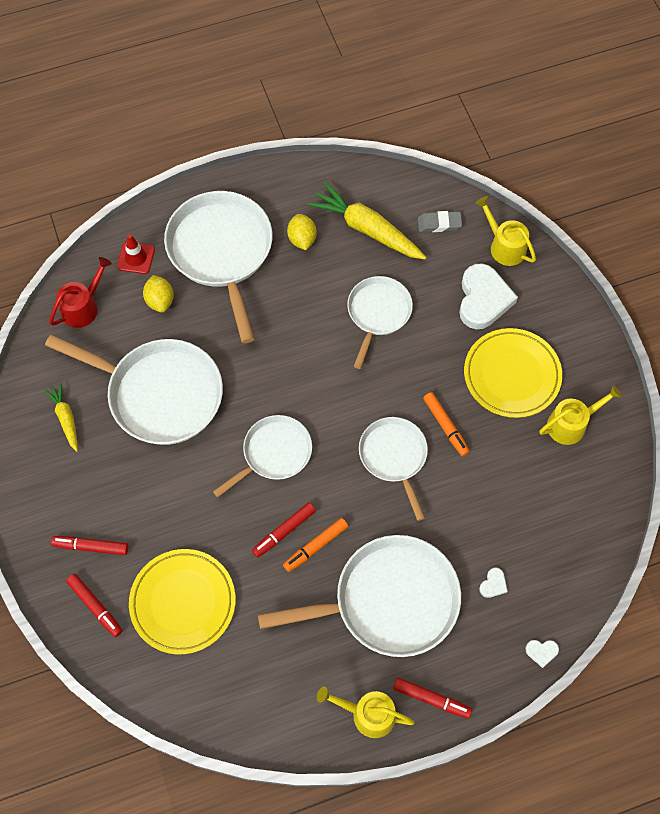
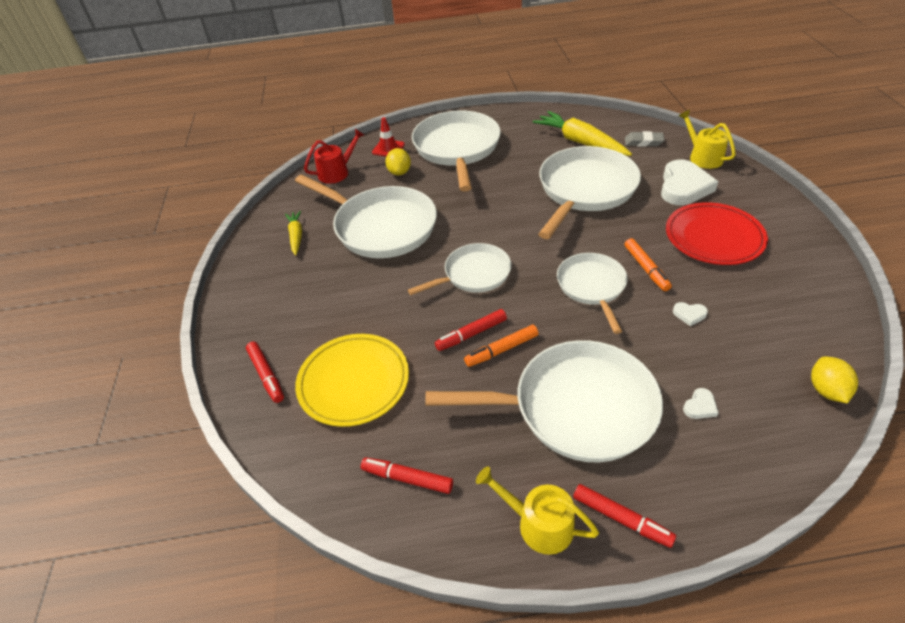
camera: 15 degrees right, 20 degrees down
(91, 547) = (281, 327): red marker -> red marker (407, 478)
(302, 239) = (524, 145): yellow lemon -> yellow lemon (826, 390)
(378, 313) = (585, 190): white pan -> white pan, size x1.69
(511, 375) = (713, 237): yellow plate -> red plate
(541, 652) = (766, 485): white heart -> white heart (689, 314)
(571, 424) = (780, 277): yellow watering can -> none

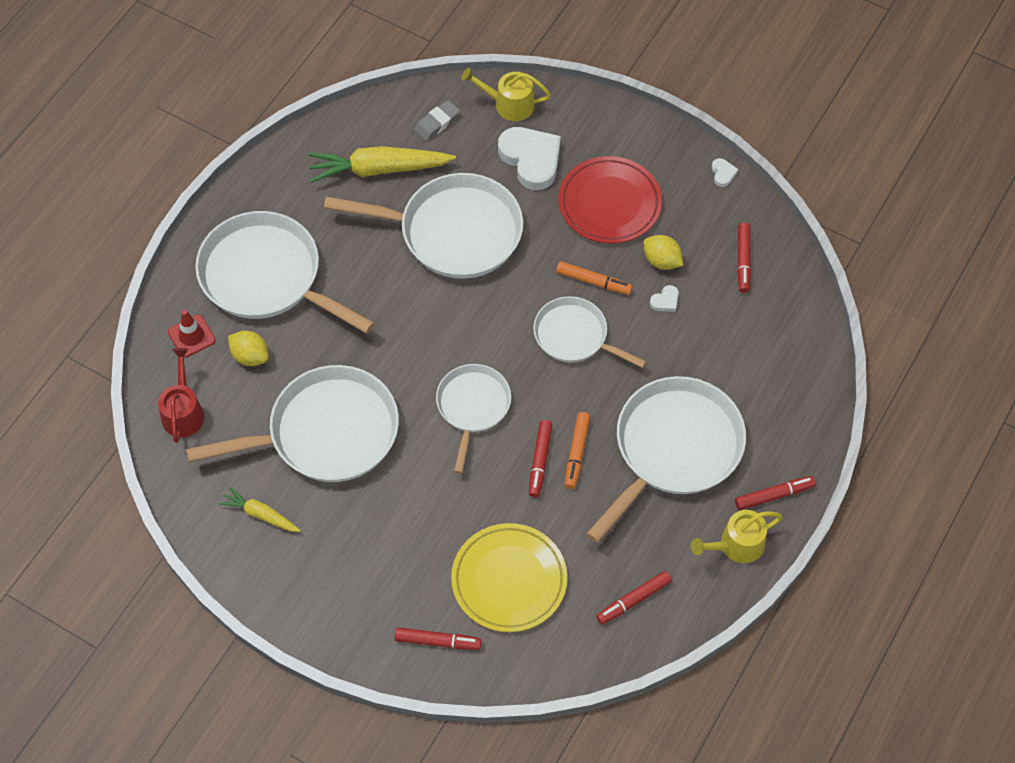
camera: 55 degrees left, 15 degrees up
(585, 190) = (453, 232): white pan -> white pan turned 120 degrees clockwise
(700, 406) = (742, 374): white heart -> white heart (723, 174)
(792, 336) = (743, 261): none -> red marker
(826, 390) = (798, 291): yellow lemon -> yellow lemon (661, 261)

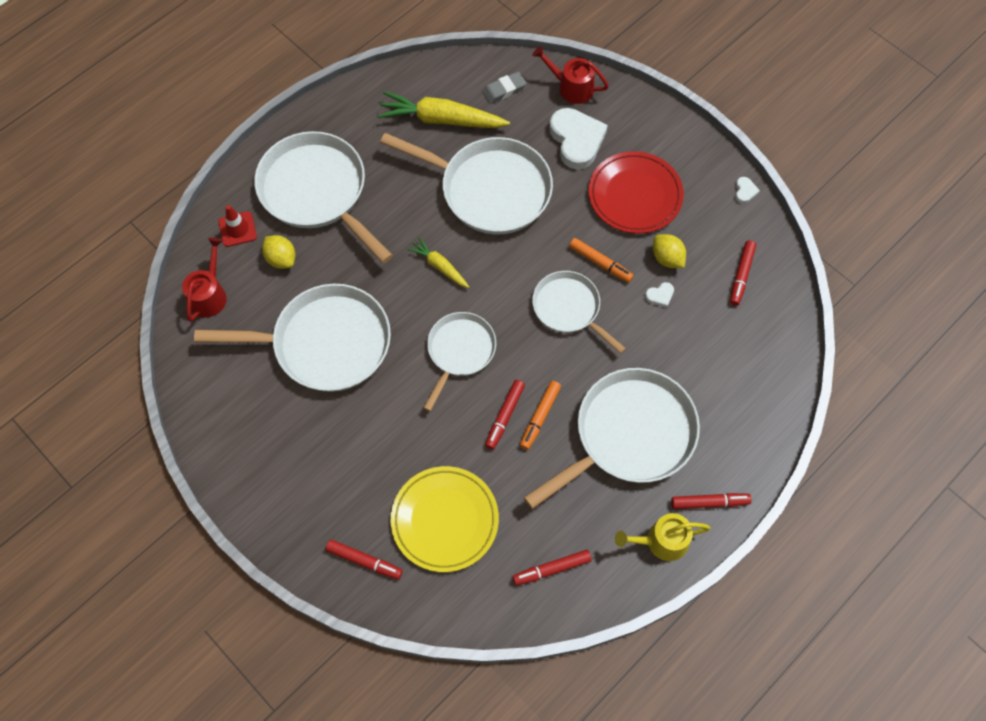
camera: 15 degrees right, 5 degrees up
(261, 514) = (246, 403): yellow carrot -> yellow carrot (439, 266)
(509, 104) = (571, 87): yellow watering can -> red watering can

